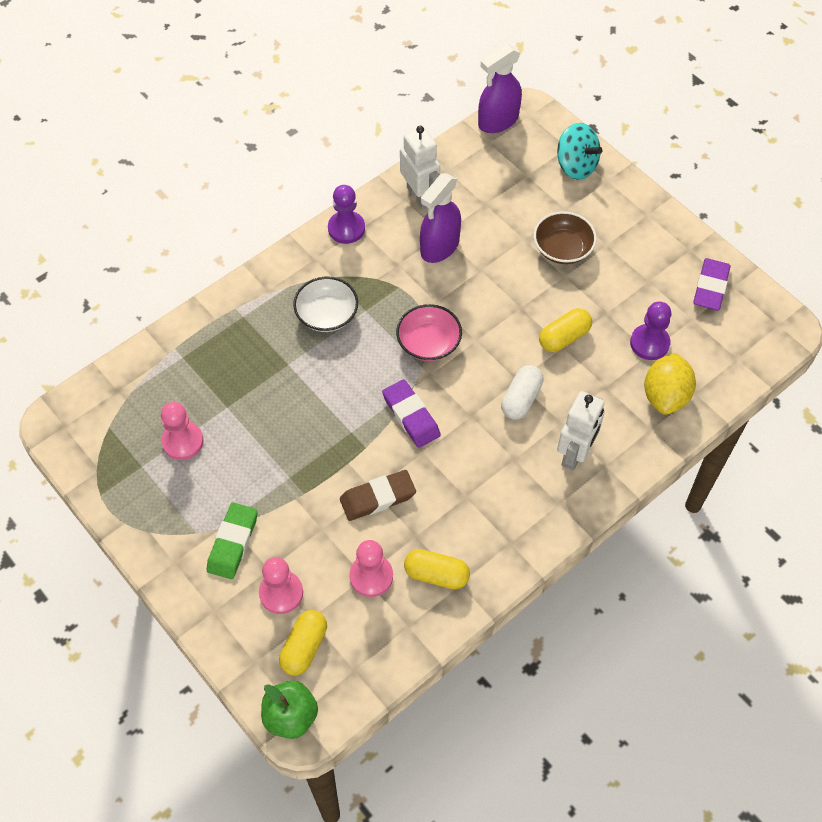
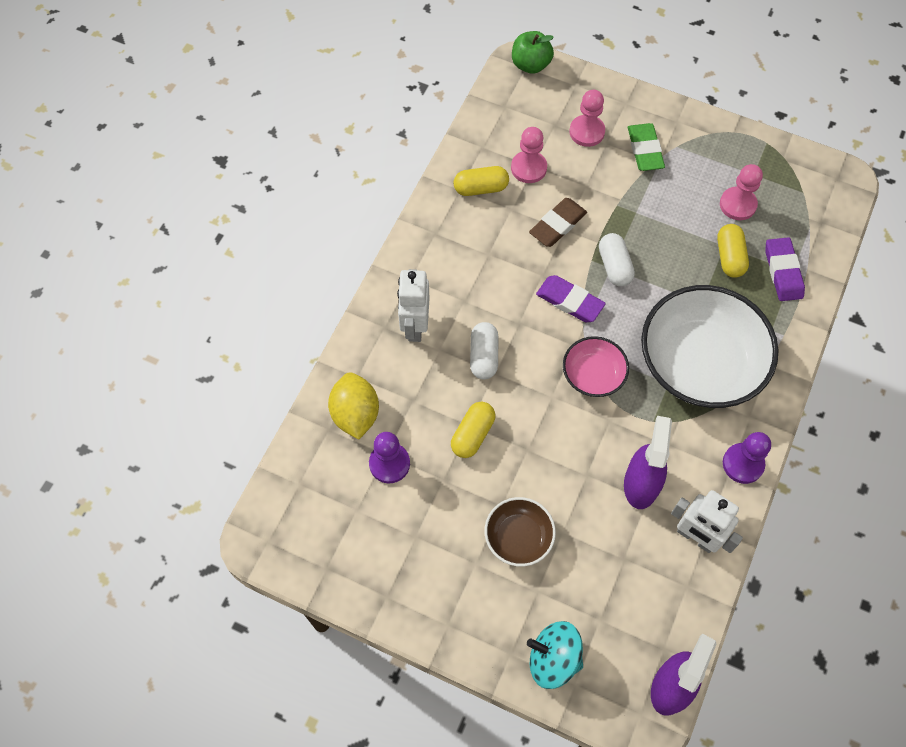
camera: 155 degrees right, 5 degrees up
(304, 647) = (548, 106): yellow capsule -> yellow capsule (729, 257)
(327, 315) = (700, 363): white bowl -> white bowl, size x2.02
(347, 431) = (614, 266): none -> white capsule
(710, 287) = (350, 557): purple eraser -> purple eraser (783, 272)

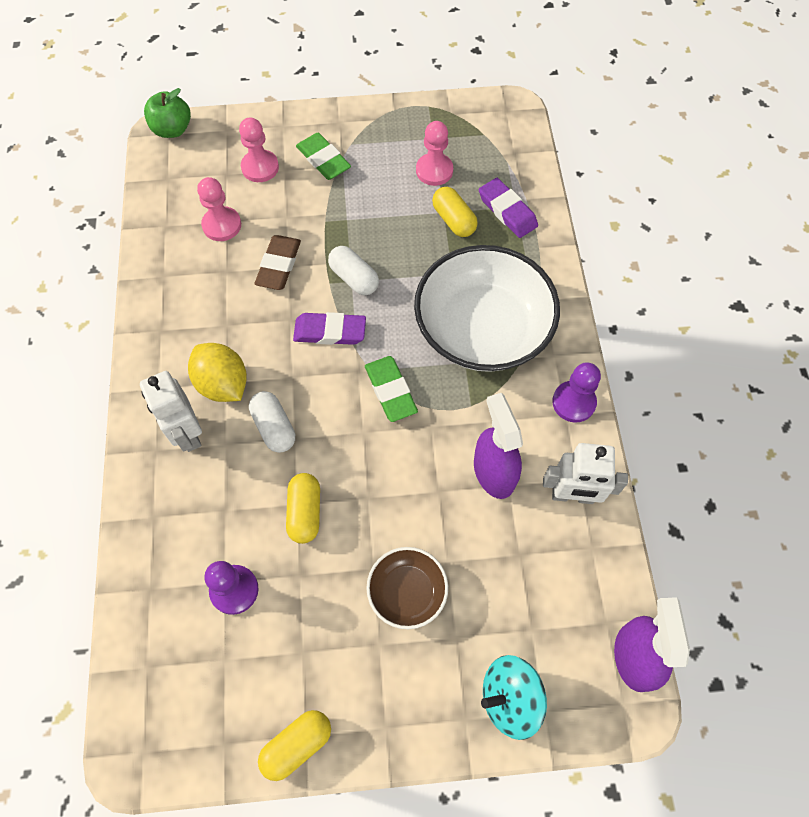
camera: 30 degrees left, 0 degrees up
(355, 414) = (171, 557): yellow lemon -> yellow lemon (223, 384)
(481, 188) = (184, 265): yellow capsule -> yellow capsule (297, 745)
(593, 375) = (390, 391): pink bowl -> green eraser

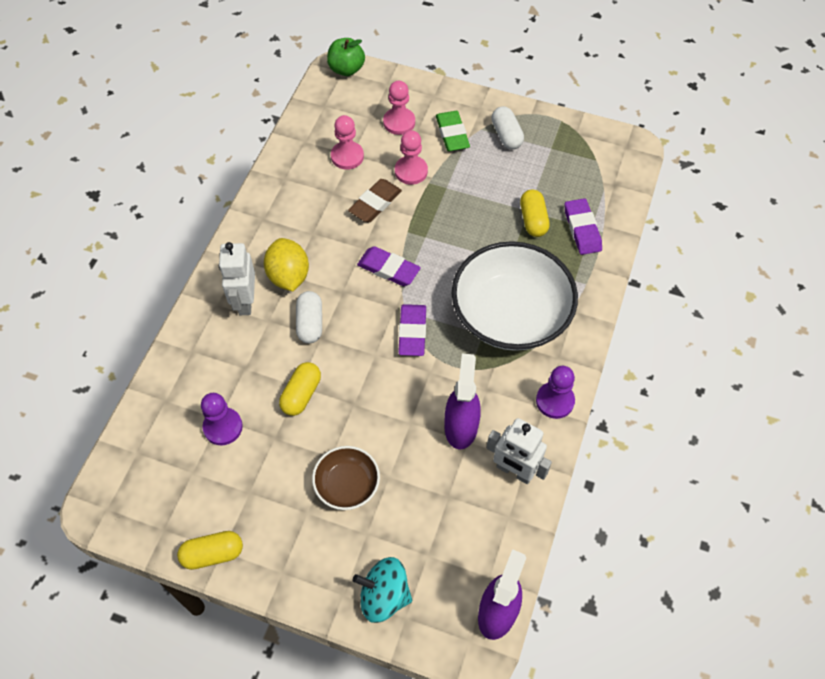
camera: 25 degrees right, 5 degrees down
(354, 278) = (428, 235): white capsule -> white capsule (506, 135)
(390, 391) = (412, 332): green eraser -> purple eraser
(434, 171) = (538, 174): pink pawn -> pink pawn (411, 171)

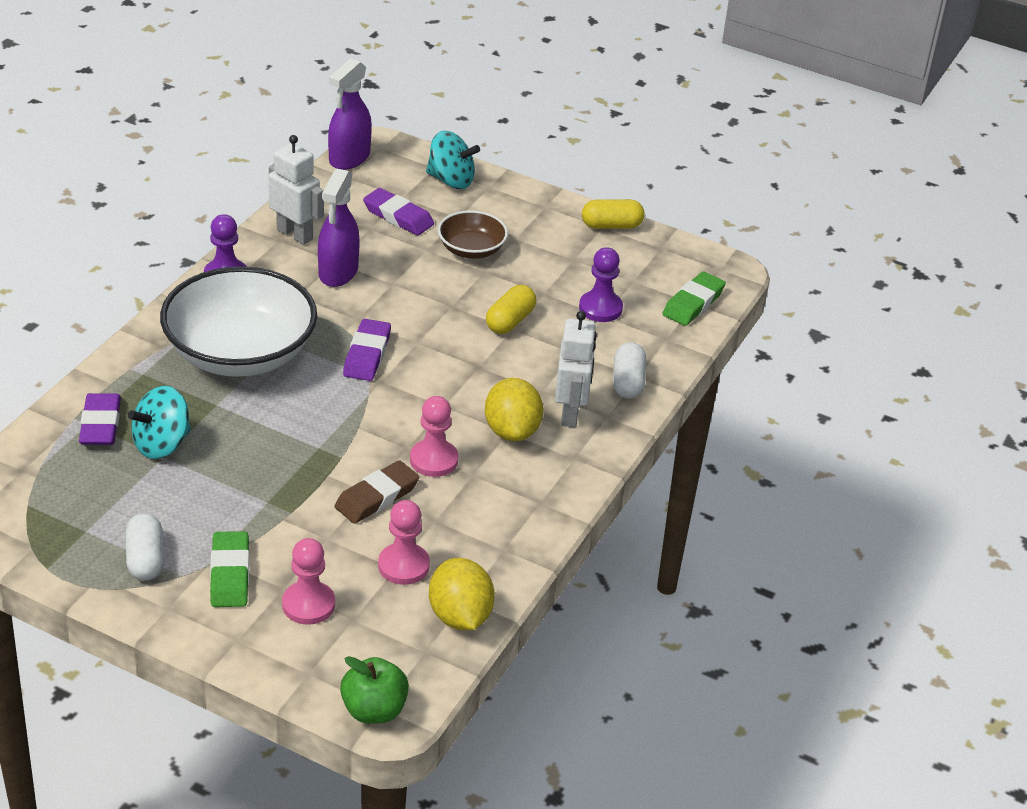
camera: 175 degrees left, 20 degrees down
(138, 451) = (693, 303): none -> green eraser
(307, 129) = (460, 616): none -> yellow lemon
(310, 323) = (490, 380): white capsule -> white capsule (627, 382)
(388, 269) = (378, 419): purple eraser -> purple eraser (398, 216)
(411, 171) = (312, 530): pink pawn -> pink pawn (434, 460)
(533, 220) = (162, 444): yellow capsule -> turquoise spinning top

